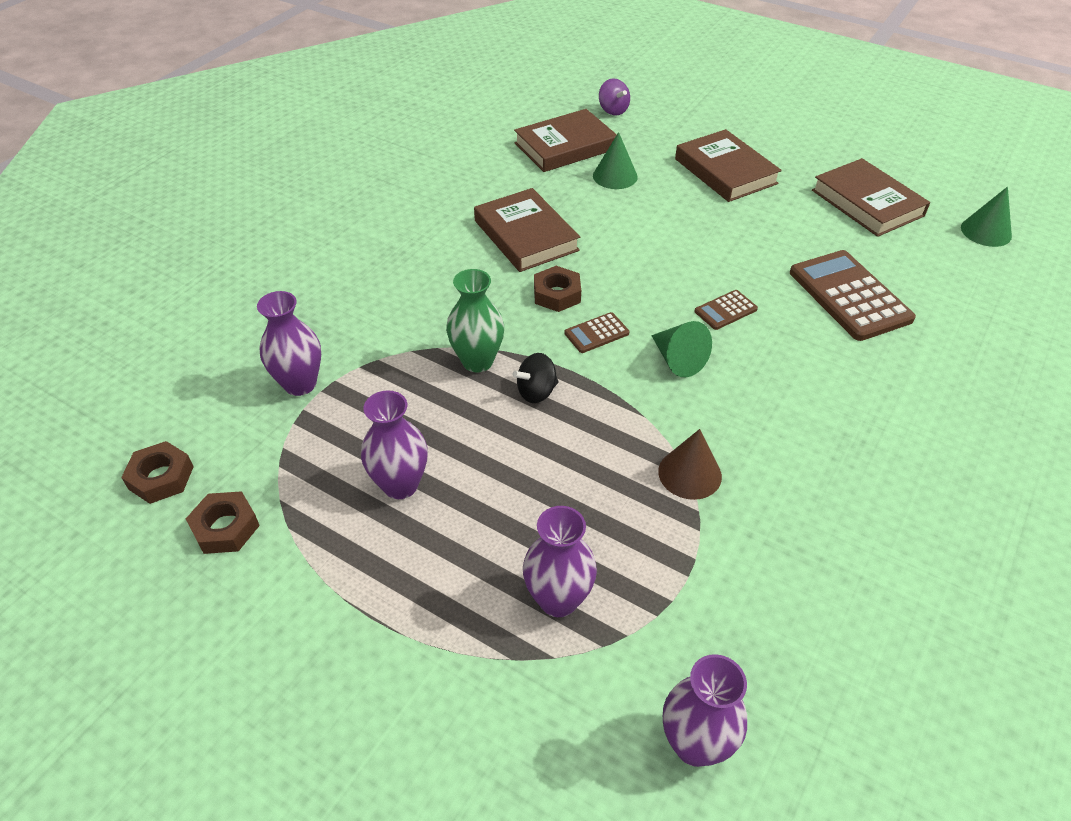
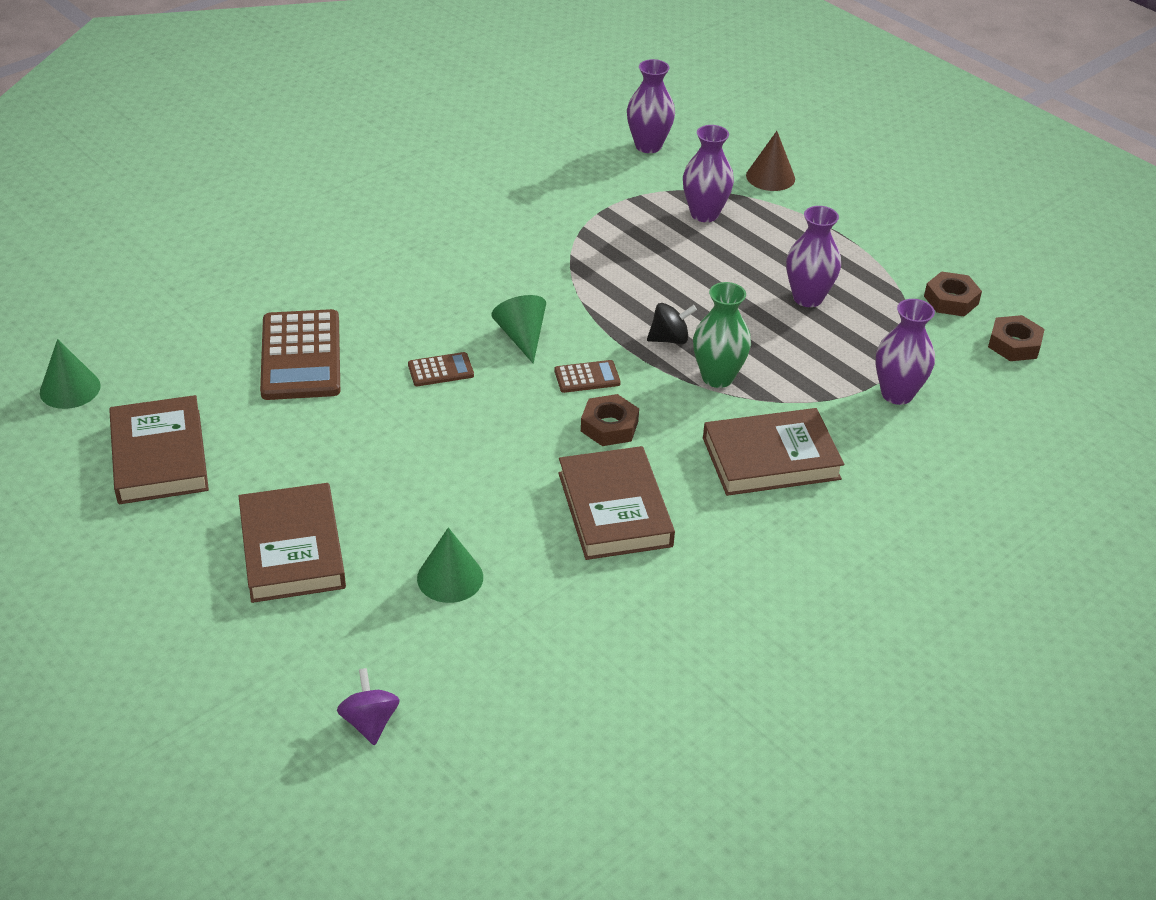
camera: 165 degrees left, 5 degrees down
(565, 146) = (491, 655): brown book -> brown book (771, 458)
(689, 473) = (568, 257): brown cone -> brown cone (770, 177)

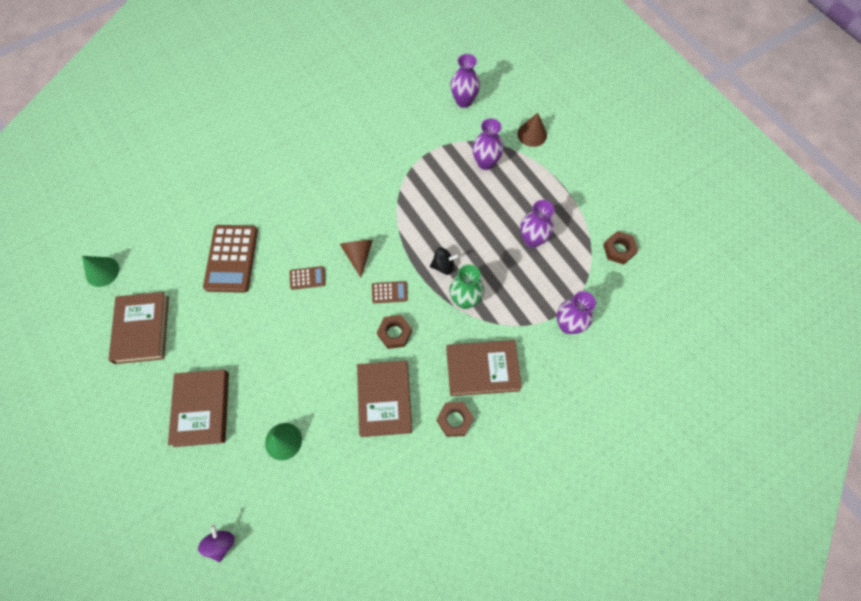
camera: 10 degrees right, 25 degrees up
(522, 337) = (358, 255): green cone -> brown cone
(1014, 344) = (648, 291): brown nut -> brown nut (454, 420)

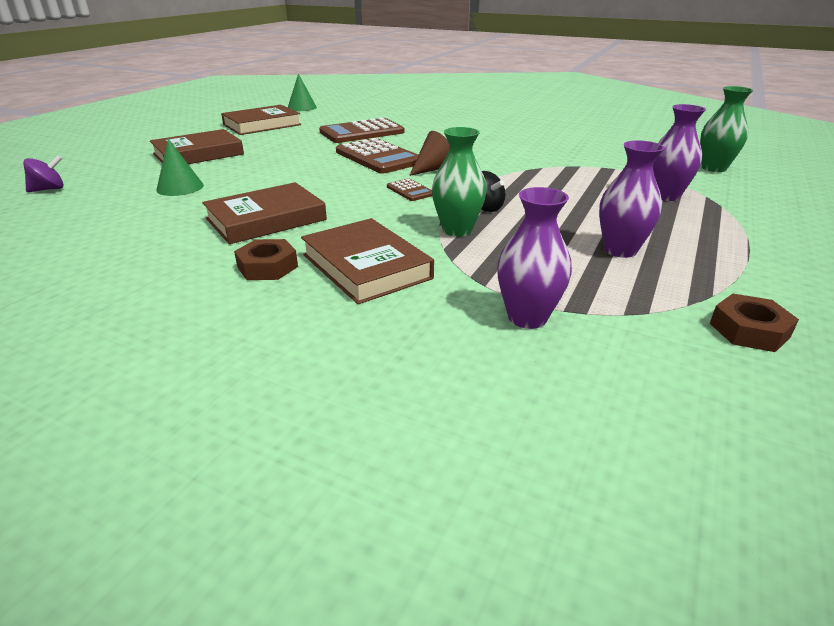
camera: 60 degrees right, 35 degrees down
(307, 278) = (378, 157): brown calculator -> brown calculator, size x2.10
(394, 333) = (360, 204): brown nut -> none
(464, 101) = (713, 168): purple vase -> green vase
(532, 134) = (769, 211): brown cone -> none

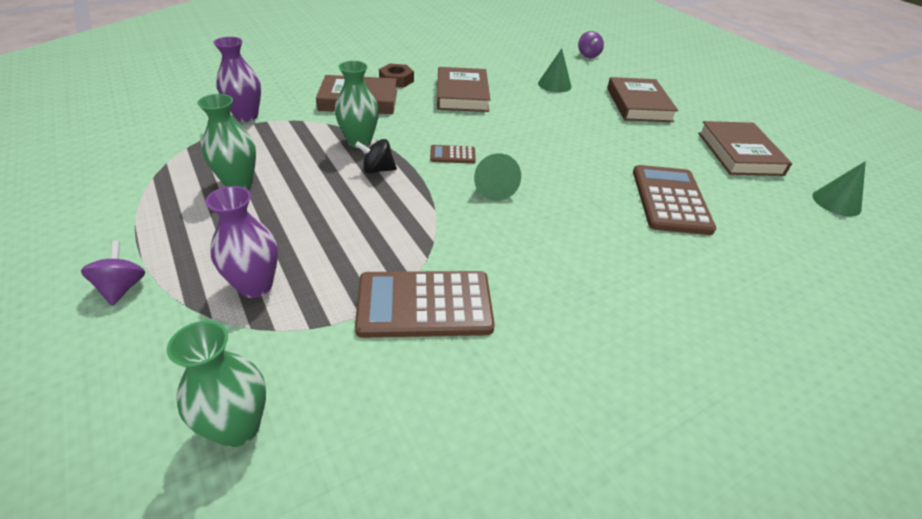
camera: 120 degrees right, 10 degrees up
(378, 157) = (560, 175): brown calculator -> brown calculator (424, 305)
(434, 169) = (494, 188): brown cone -> green cone
(620, 250) = (238, 183): purple vase -> green vase
(749, 330) = (122, 164): brown nut -> none
(768, 228) = (122, 288): none -> purple spinning top

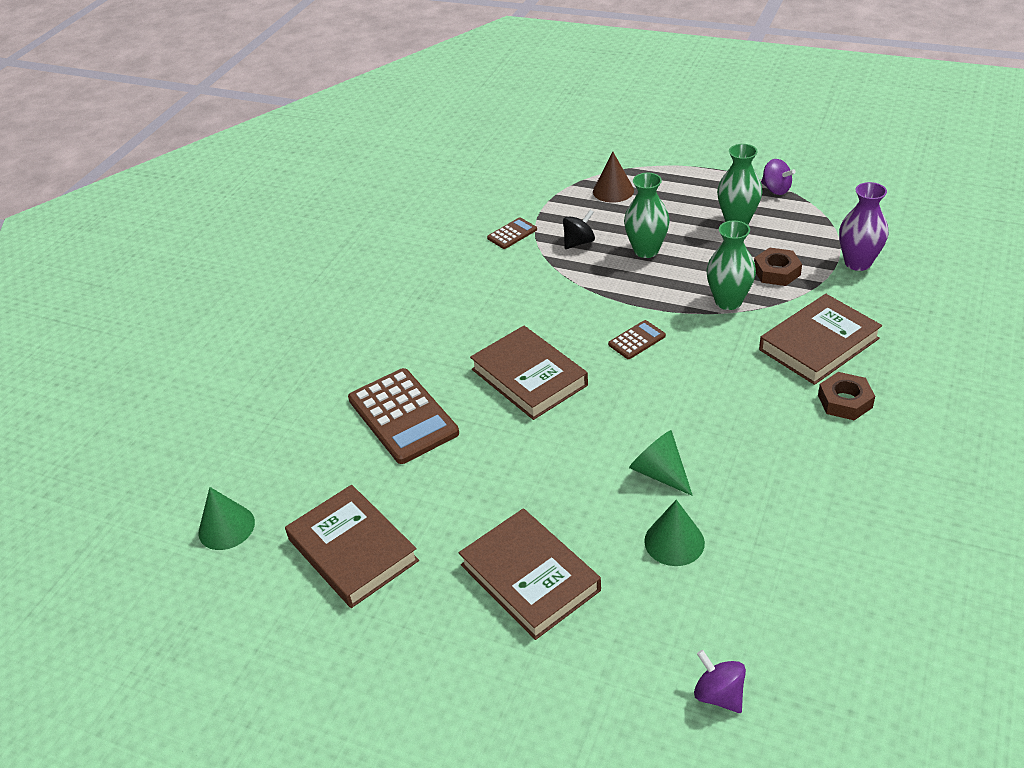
camera: 150 degrees right, 0 degrees up
(122, 288) = (672, 155): purple spinning top -> purple spinning top (776, 189)
(238, 427) = (530, 158): green vase -> green vase (646, 250)
(255, 286) = (613, 190): purple vase -> brown cone
(297, 139) = (776, 272): none -> brown nut
(377, 170) = (670, 288): black spinning top -> black spinning top (579, 242)
(424, 305) = (512, 234): brown calculator -> brown calculator, size x0.48
(462, 94) = (746, 430): brown book -> brown book (529, 377)
(494, 188) = (562, 330): green cone -> green cone (660, 473)

